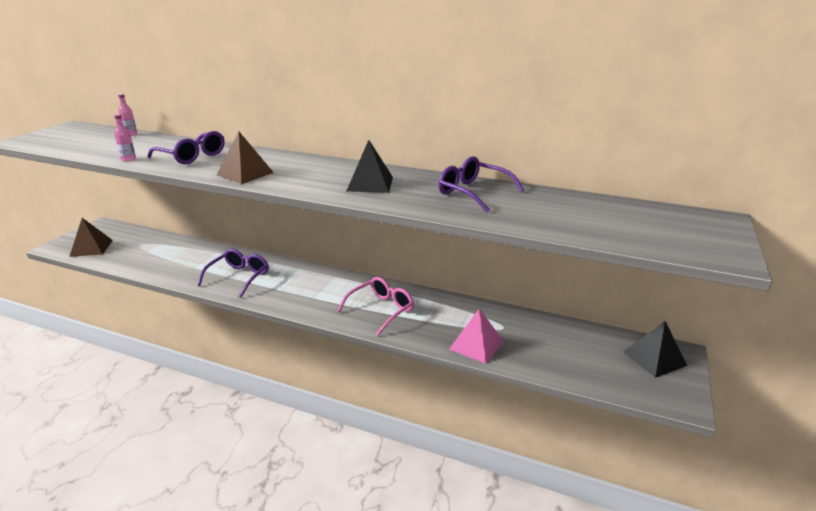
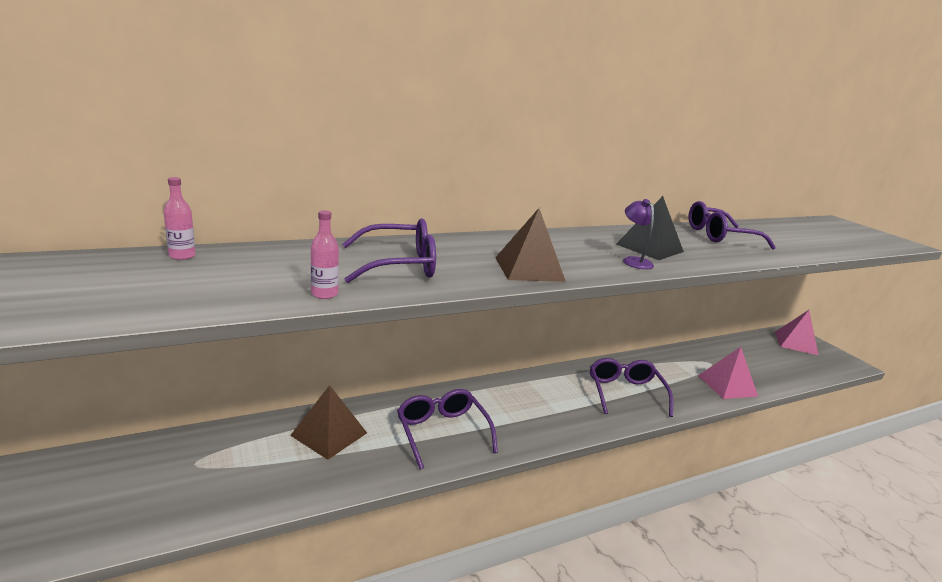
camera: 50 degrees left, 5 degrees down
(91, 248) = (103, 516): brown pyramid -> brown pyramid (329, 434)
(325, 187) = (634, 261): none -> purple lamp
(381, 310) = (625, 393): pink glasses -> purple glasses
(654, 358) = (796, 343): black pyramid -> pink pyramid

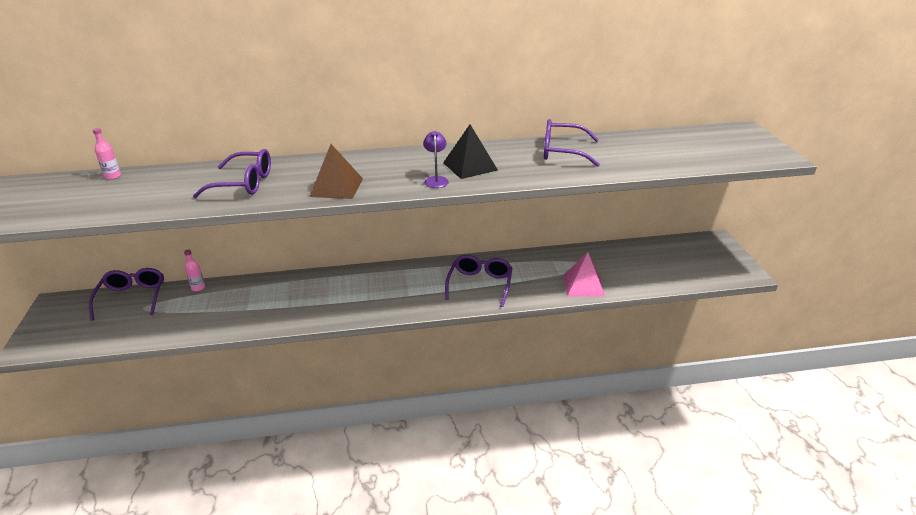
camera: 20 degrees right, 10 degrees up
(324, 294) = (173, 206): pink bottle -> pink bottle (198, 287)
(329, 434) = (232, 297): brown pyramid -> none
(442, 432) = (309, 303): purple glasses -> purple glasses (132, 298)
(796, 343) = (705, 250): pink pyramid -> none

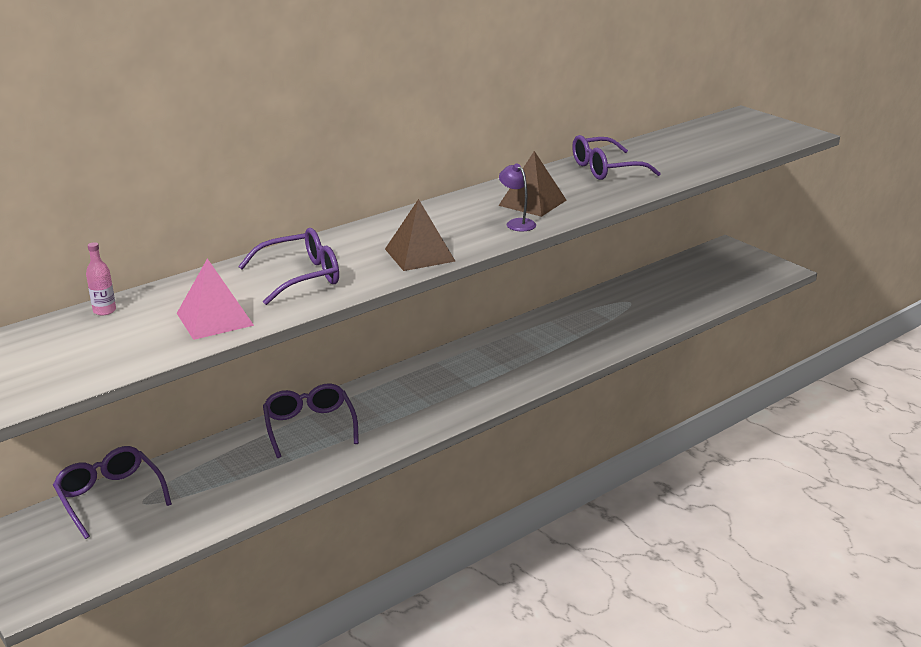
camera: 30 degrees left, 5 degrees down
(198, 287) = (192, 458): pink bottle -> none
(470, 166) = (532, 202): black pyramid -> brown pyramid
(480, 285) = (540, 353): purple glasses -> purple glasses (309, 427)
(583, 285) = (646, 323): pink pyramid -> pink pyramid (215, 319)

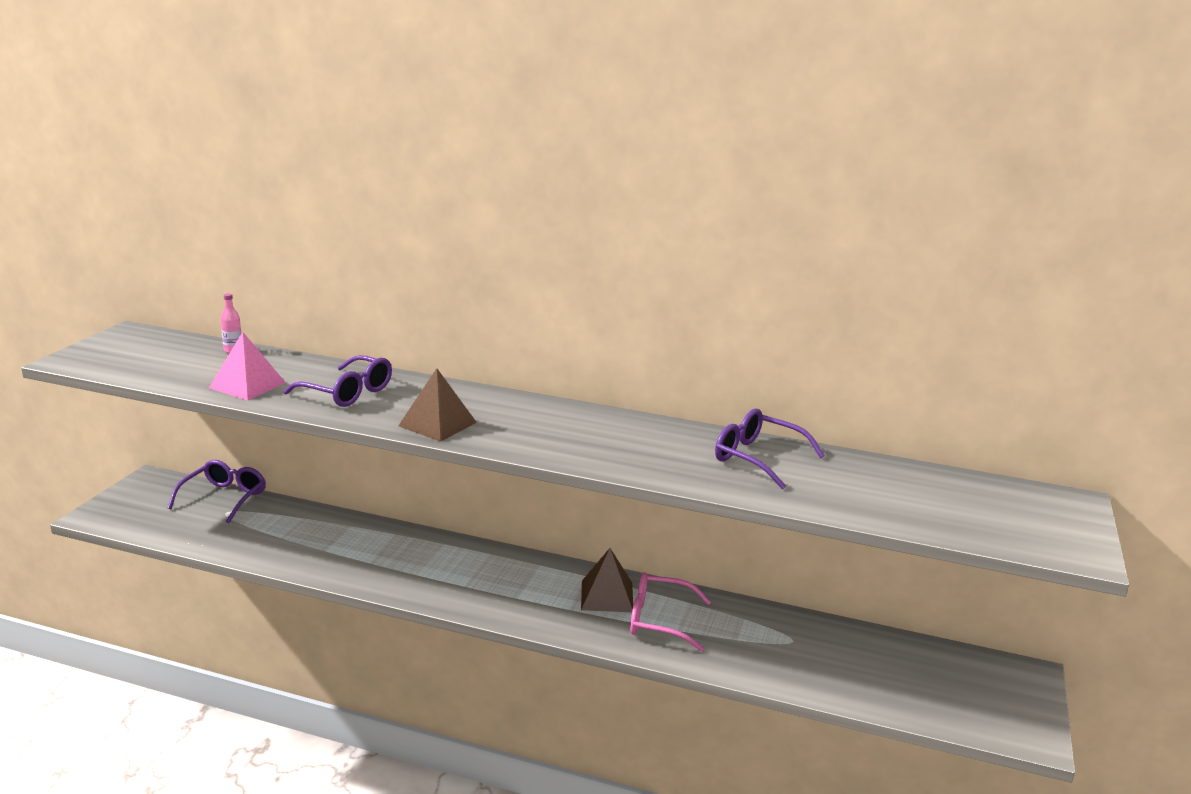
camera: 55 degrees right, 5 degrees down
(309, 427) = (378, 541): purple glasses -> none
(517, 223) = (557, 447): purple lamp -> none
(532, 202) = (616, 443): brown pyramid -> brown pyramid (607, 596)
(562, 339) = (659, 620): none -> pink glasses

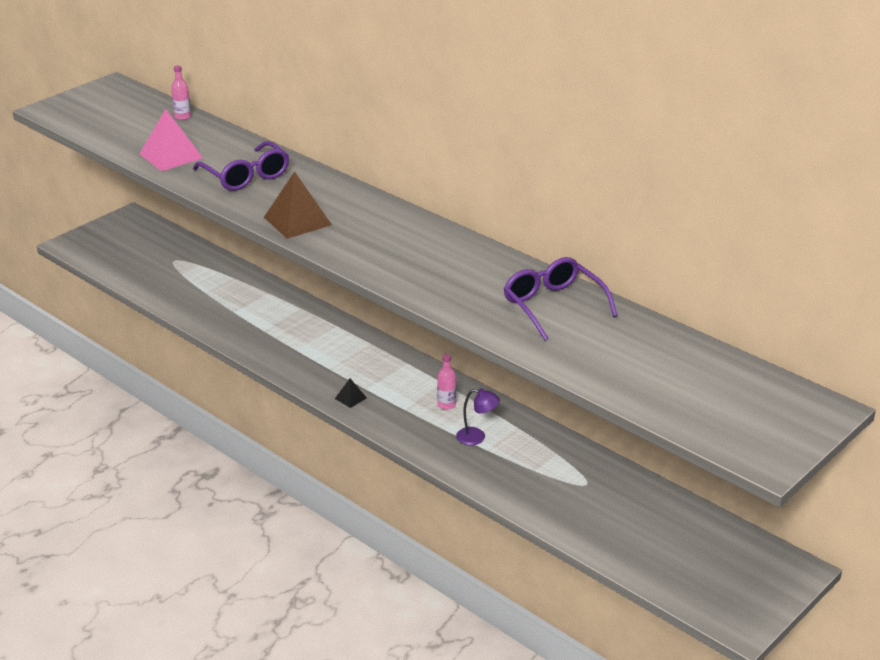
camera: 25 degrees right, 10 degrees up
(224, 498) = (179, 246): purple glasses -> none
(507, 610) = (350, 398): none -> black pyramid
(607, 596) = (446, 405): brown pyramid -> pink bottle
(659, 620) = (477, 437): pink glasses -> purple lamp

